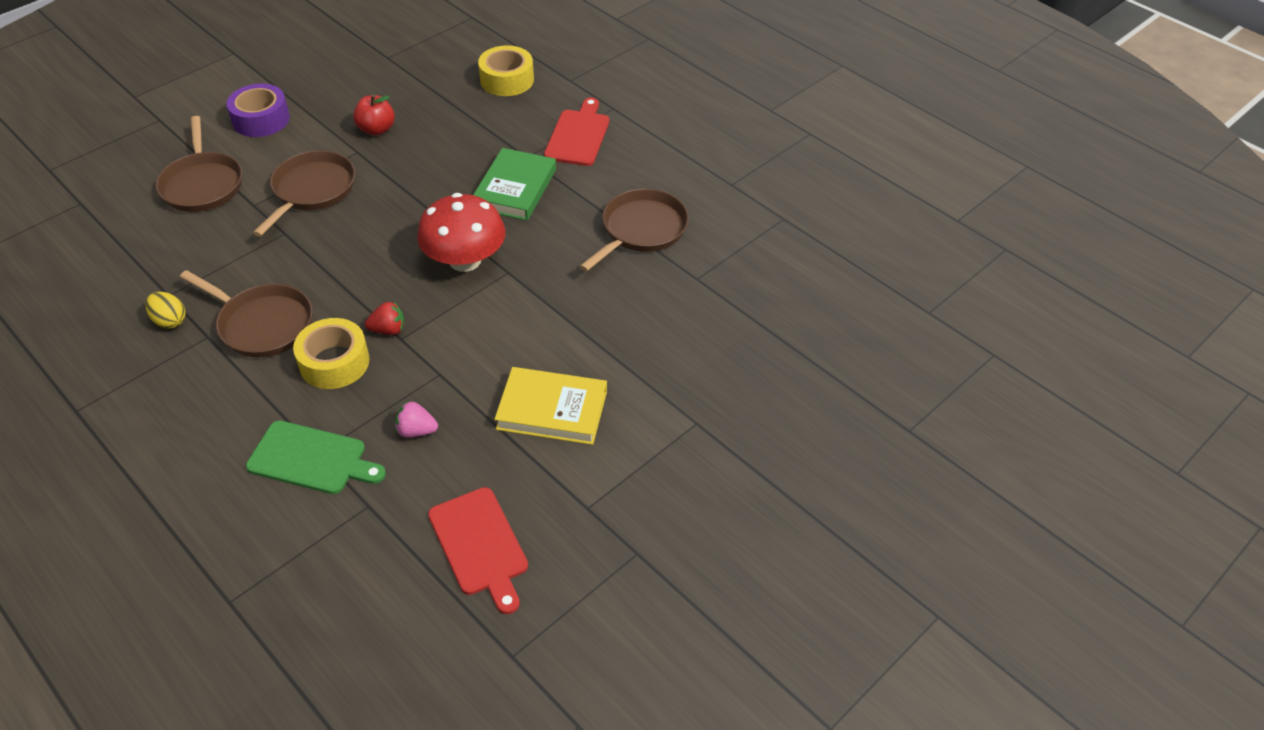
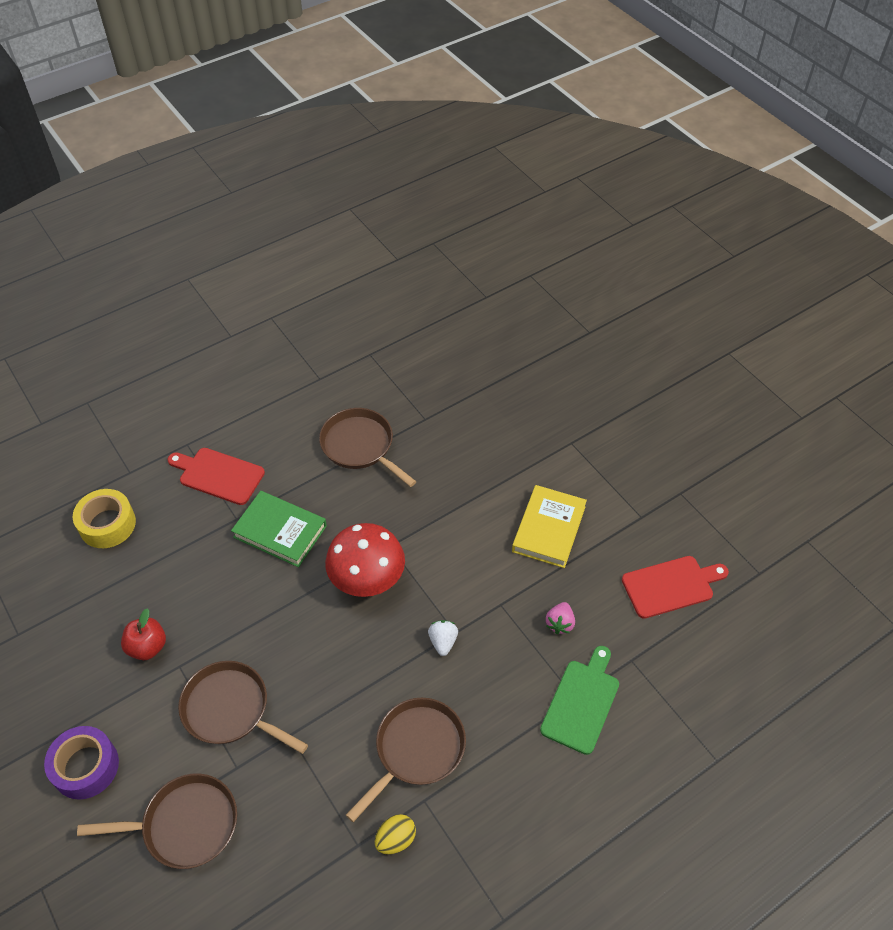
camera: 80 degrees left, 5 degrees up
(334, 362) = (475, 686): yellow tape -> none
(388, 330) = (443, 642): red strawberry -> white strawberry

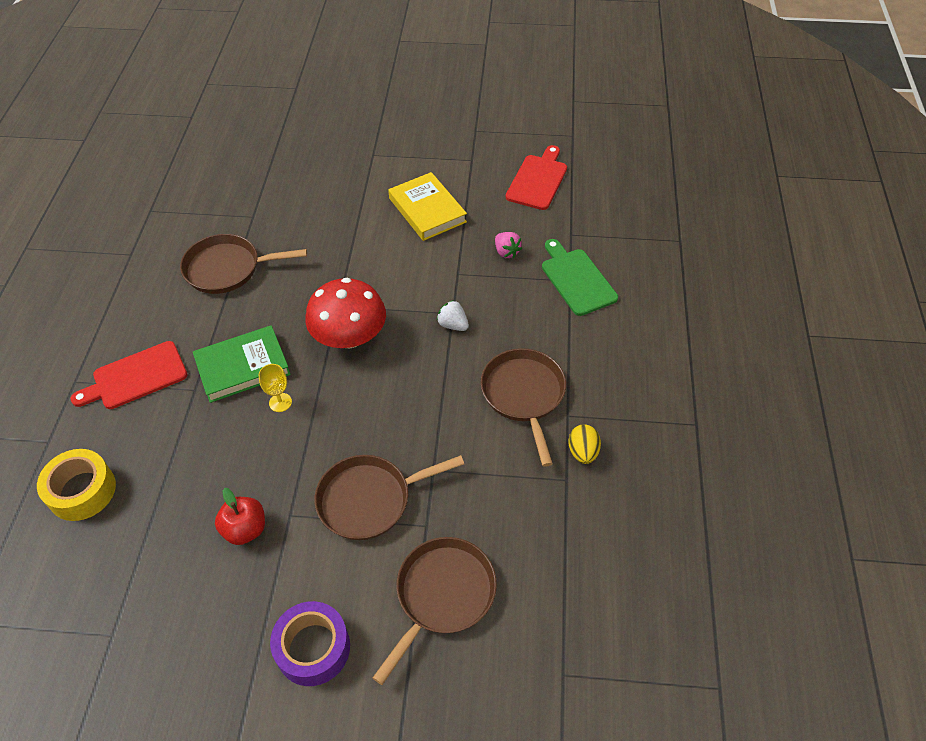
camera: 50 degrees left, 0 degrees up
(269, 581) = (280, 402): none -> yellow goblet

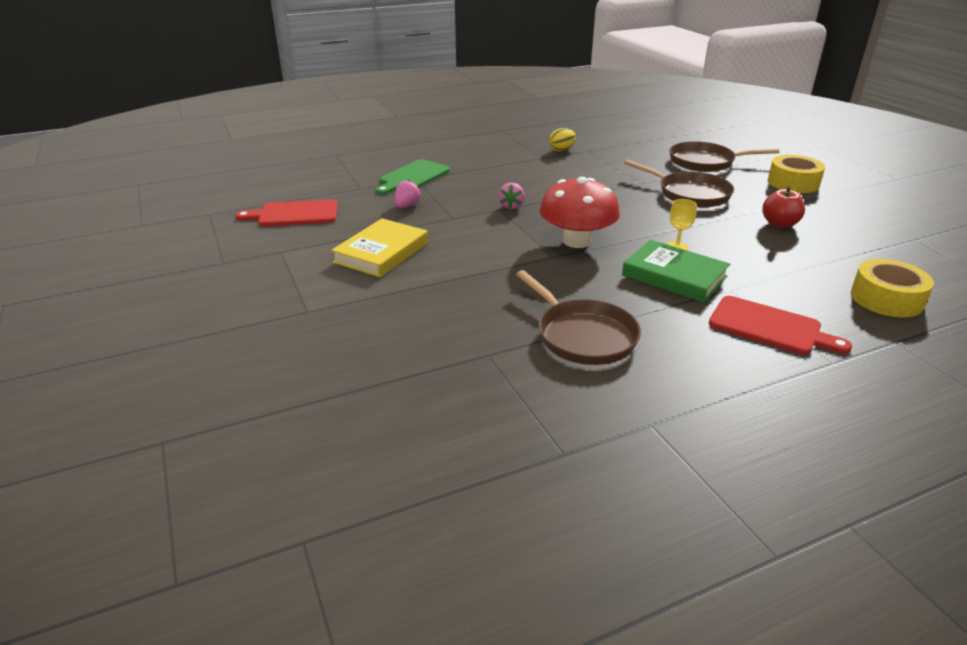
camera: 120 degrees left, 20 degrees down
(313, 648) = (793, 183): purple tape -> yellow tape
(453, 325) = (511, 206): white strawberry -> pink strawberry
(524, 395) = (543, 171): brown pan -> none

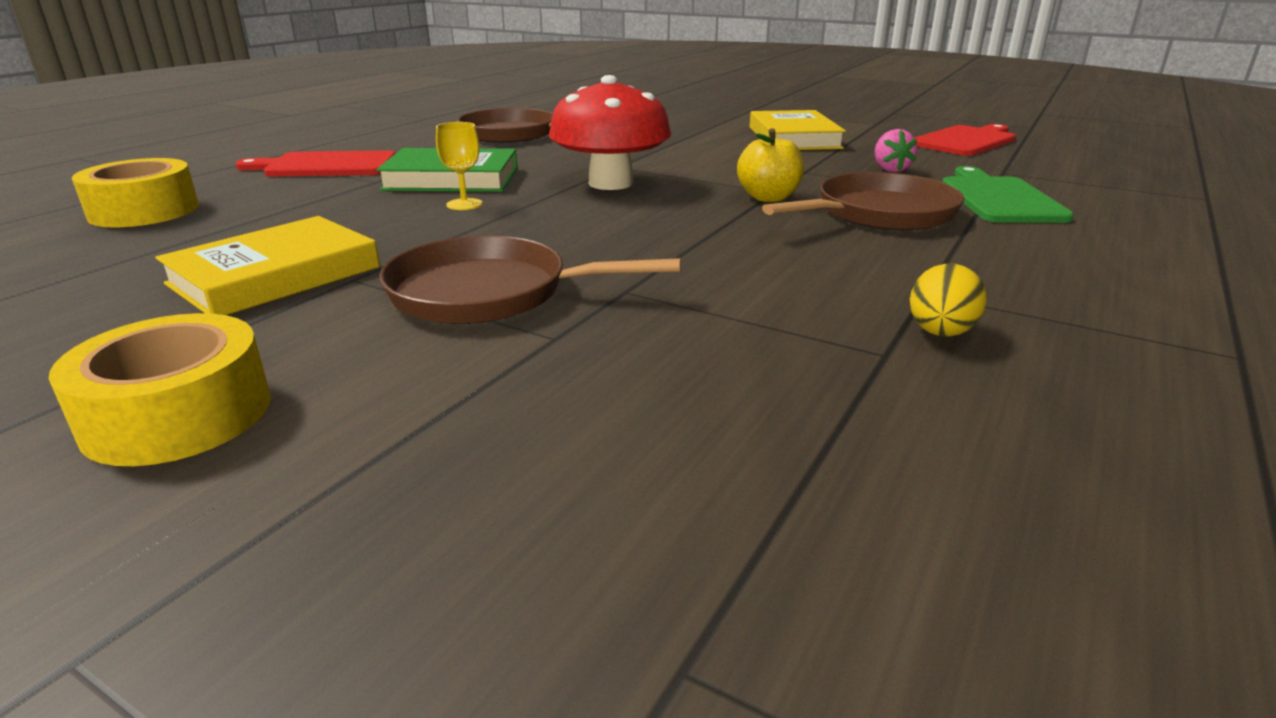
camera: 145 degrees right, 5 degrees down
(511, 206) = (768, 198): pink strawberry -> yellow apple
(705, 162) = (497, 423): brown pan -> brown pan (879, 214)
(779, 224) = (275, 275): red apple -> yellow book

